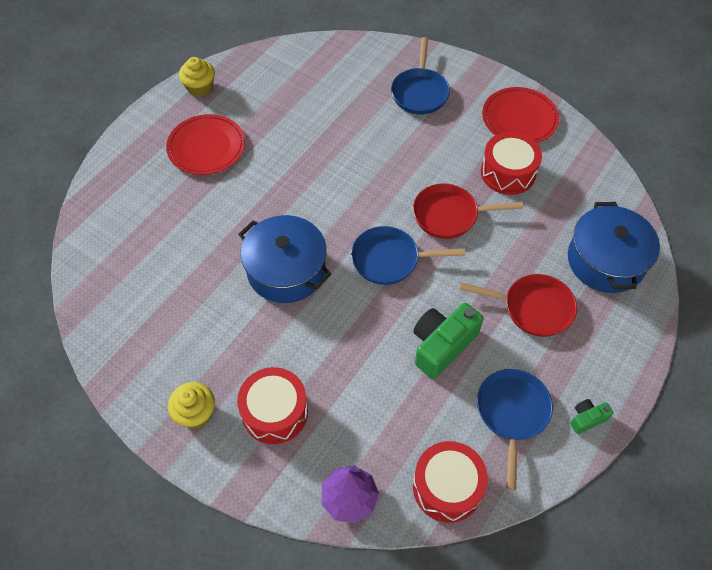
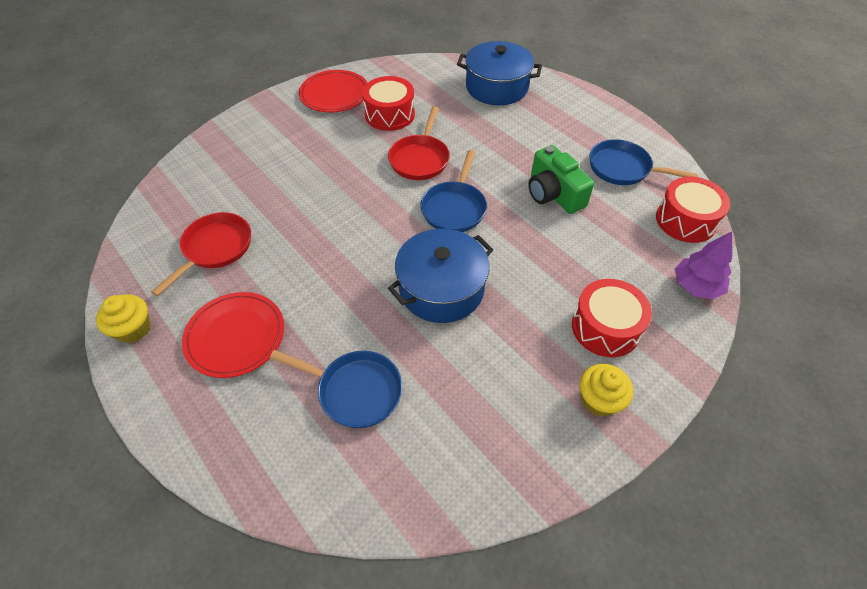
camera: 75 degrees left, 5 degrees down
(420, 92) = (266, 145): blue pan -> blue pan (355, 391)
(533, 308) = (529, 134): red pan -> red pan (215, 248)
(587, 419) = (631, 131): green camera -> none

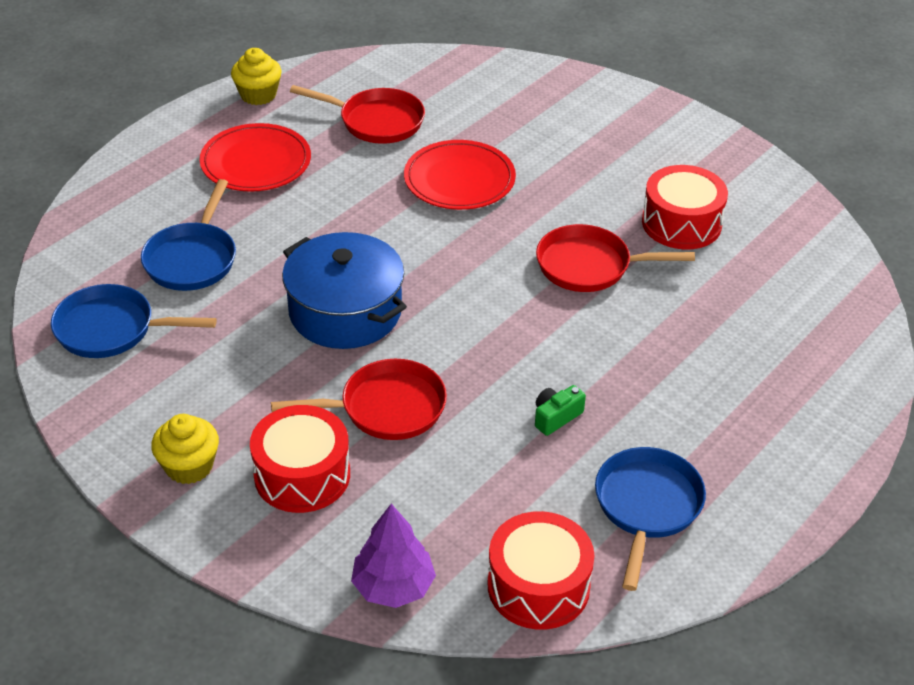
camera: 80 degrees right, 10 degrees down
(334, 94) = (707, 162): red plate -> red plate (459, 179)
(454, 208) = (495, 310): blue pan -> blue pan (111, 329)
(497, 87) = (810, 337): blue pot -> none
(542, 275) = (386, 408): none -> red pan
(553, 194) = (556, 417): green camera -> green camera, size x0.50

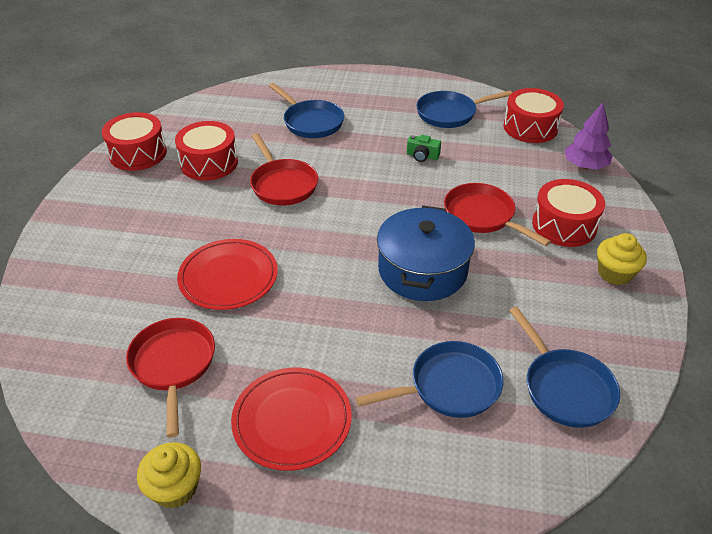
camera: 120 degrees left, 0 degrees up
(722, 343) = (311, 122): none -> blue pan
(742, 176) = (138, 153): none -> red drum

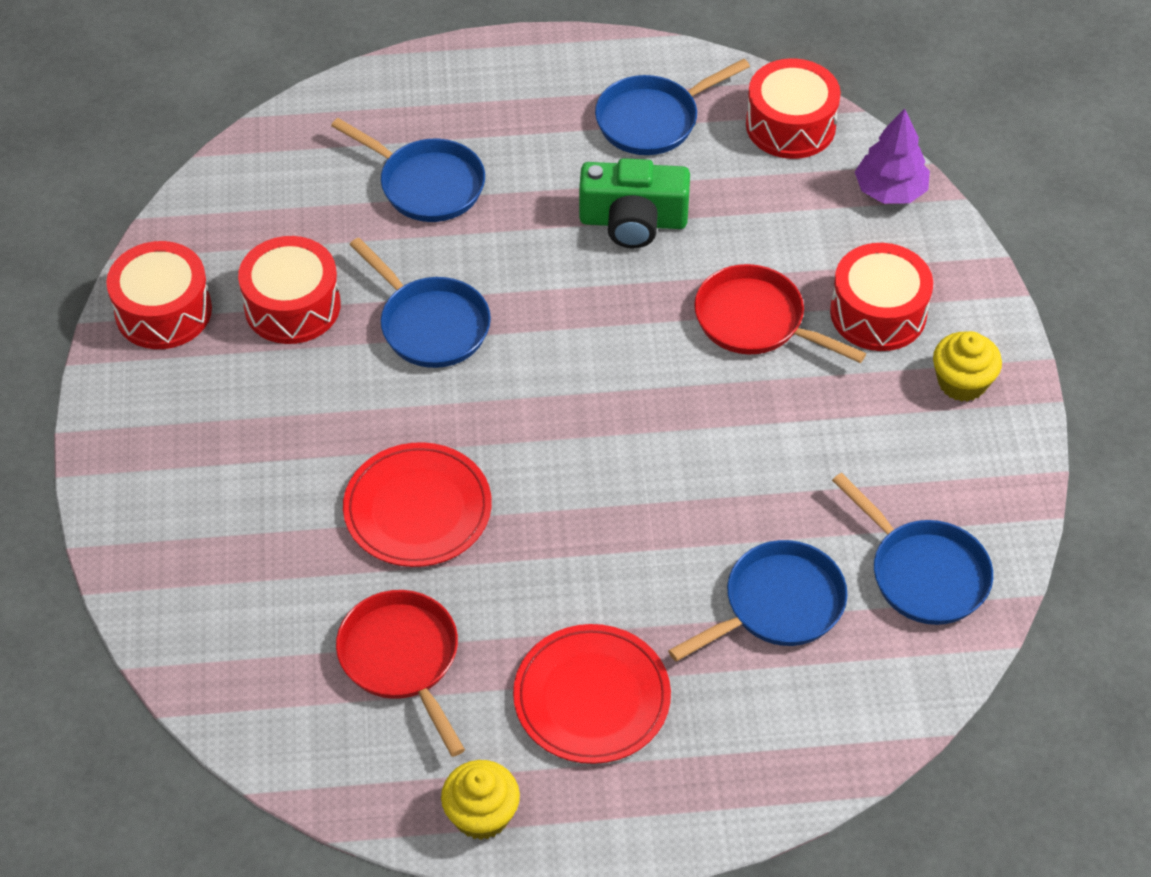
camera: 15 degrees left, 10 degrees up
(282, 184) = (430, 325): red pan -> blue pan
(422, 156) = (633, 221): green camera -> green camera, size x2.00
(422, 270) = (693, 436): blue pot -> none

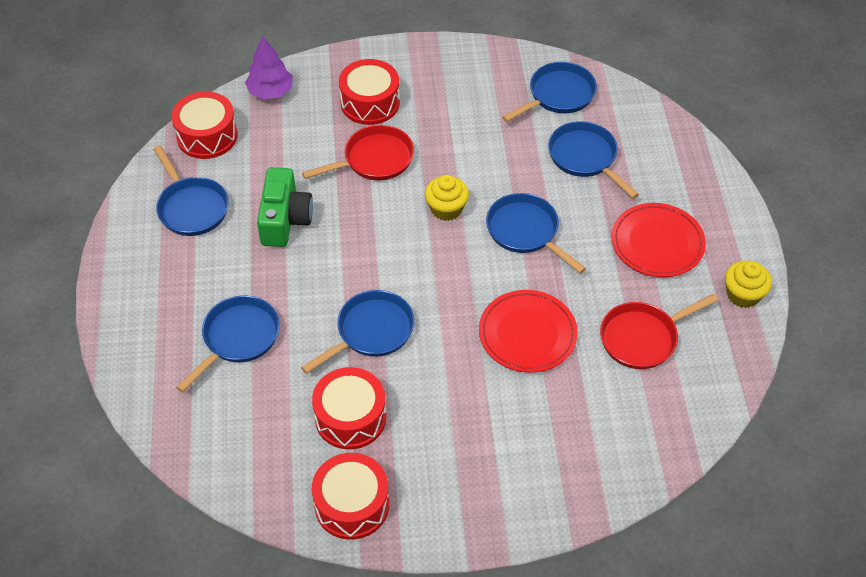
camera: 90 degrees left, 0 degrees up
(614, 514) = (525, 231): none -> blue pan
(755, 321) = (374, 159): red pan -> red pan turned 150 degrees counterclockwise
(962, 382) = (424, 70): yellow cupcake -> yellow cupcake (446, 209)

